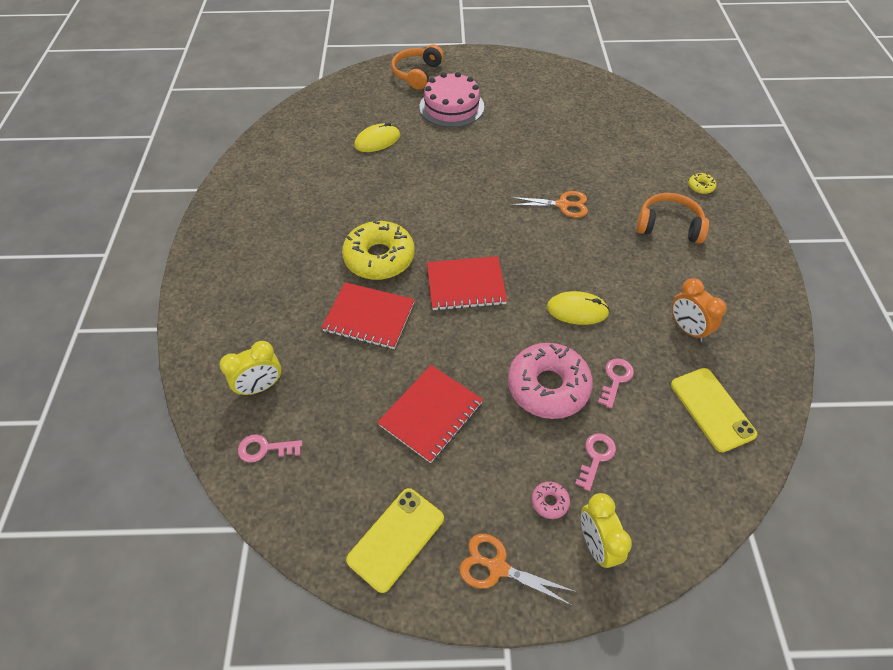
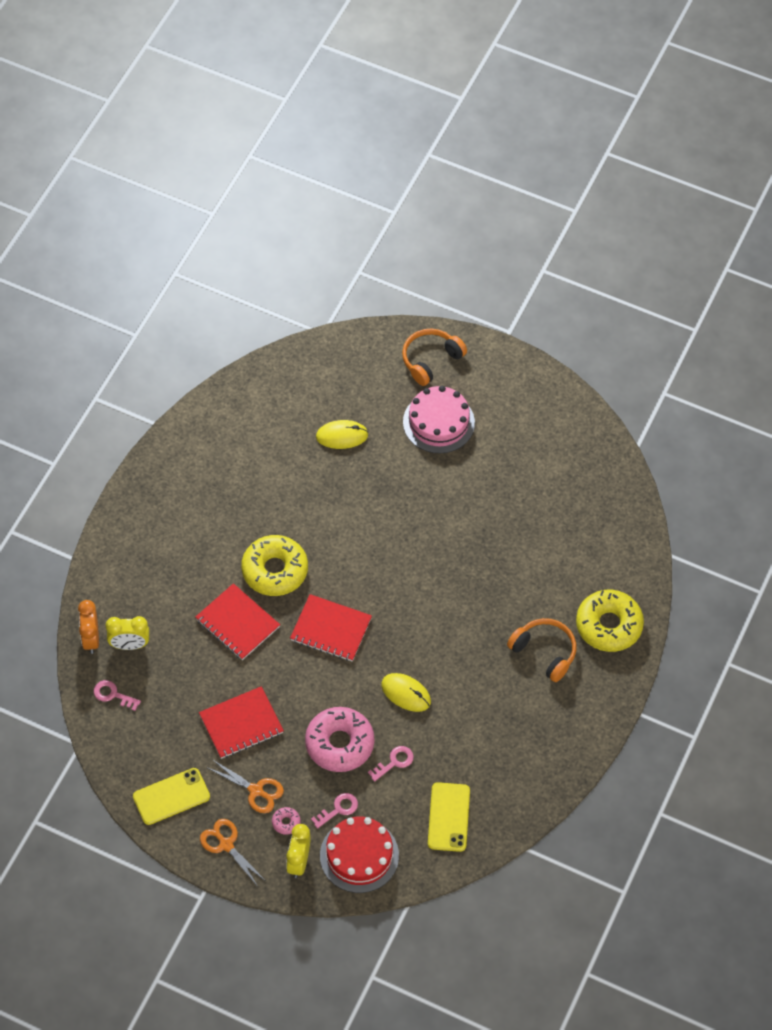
camera: 25 degrees right, 5 degrees up
(562, 205) = (466, 587): orange scissors -> orange scissors (256, 790)
(656, 499) = (359, 855): none -> red cake
(687, 329) = (482, 749): orange clock -> orange clock (91, 639)
(700, 186) = (608, 625): yellow donut -> yellow donut, size x2.46

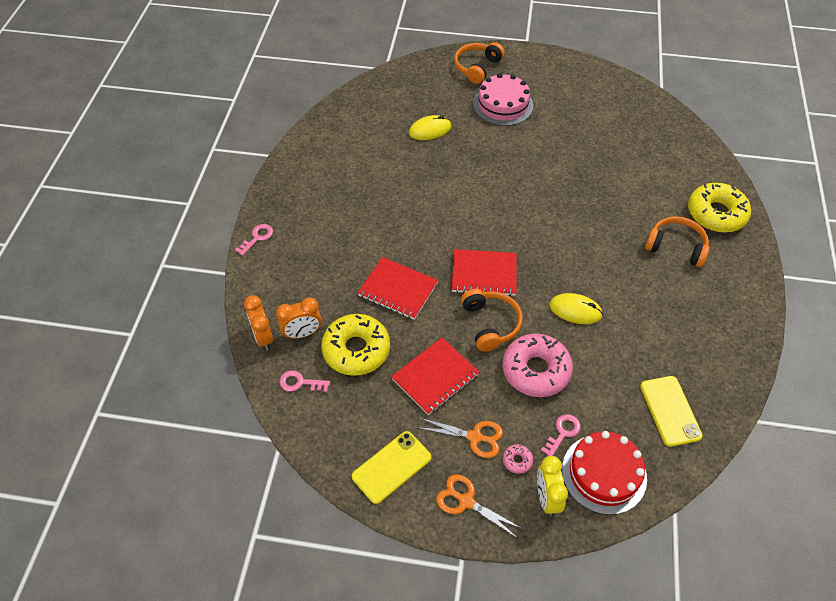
camera: 15 degrees left, 5 degrees down
(129, 645) = (302, 333): yellow clock -> orange clock
(275, 570) = (414, 239): yellow donut -> yellow donut (356, 350)
(315, 685) = (490, 324): none -> orange headphones
(394, 762) = (594, 373): pink key -> pink key (257, 237)

